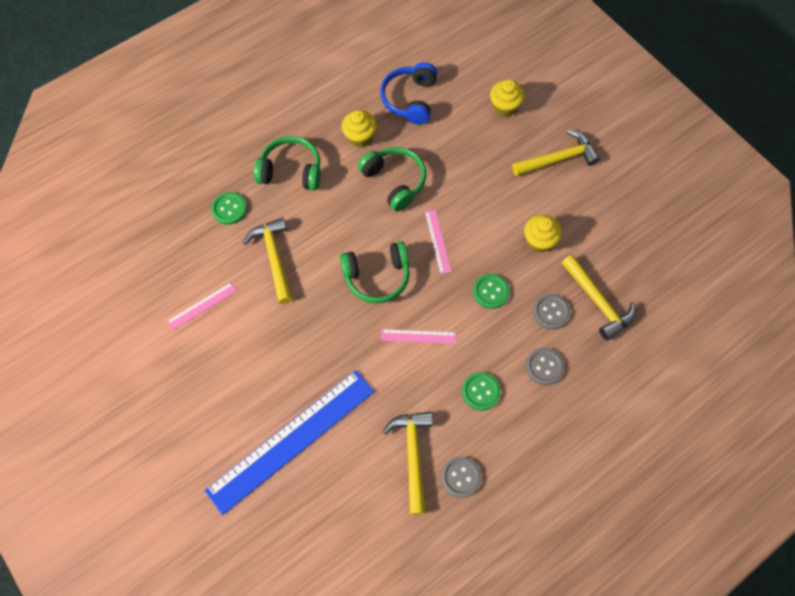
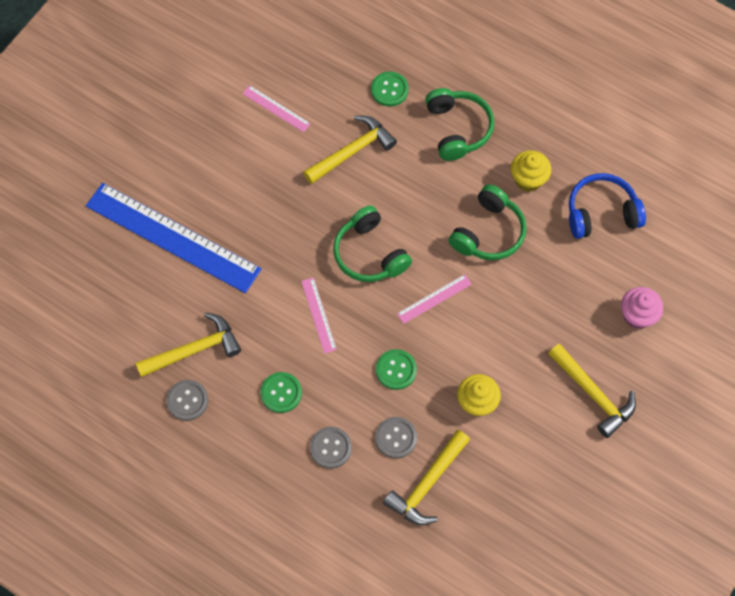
camera: 70 degrees right, 0 degrees up
(504, 107) = (637, 315): yellow cupcake -> pink cupcake

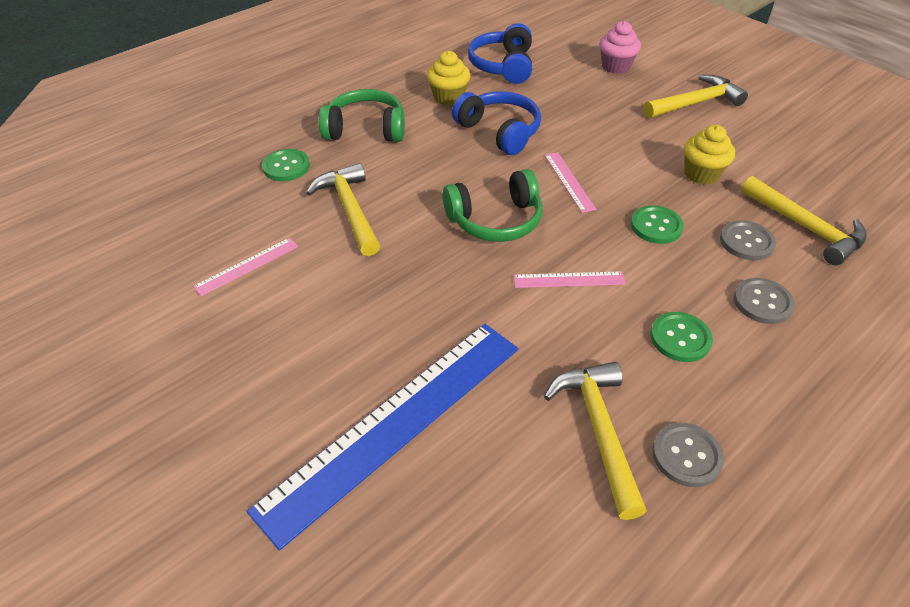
camera: 75 degrees left, 20 degrees down
(488, 232) = (499, 131): green headphones -> blue headphones

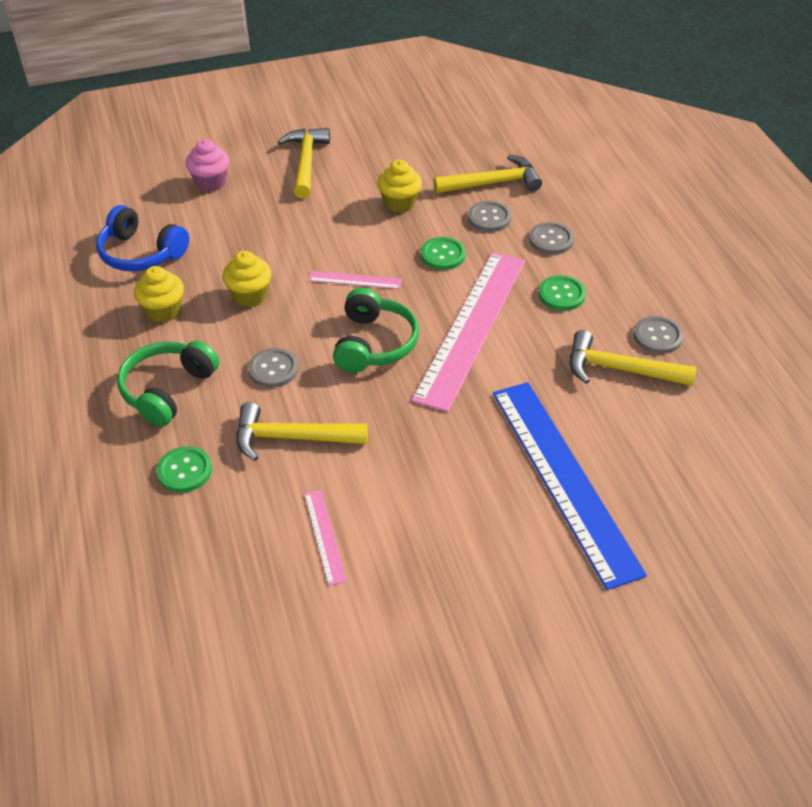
camera: 65 degrees left, 0 degrees up
(423, 173) = (273, 369): none -> grey button
(499, 131) = (250, 296): blue headphones -> yellow cupcake
(569, 280) = (472, 327): pink ruler -> pink ruler, size x2.39

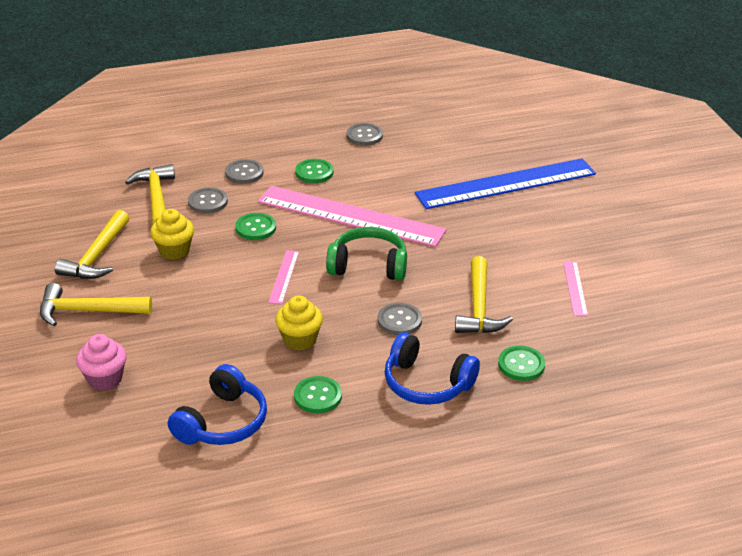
camera: 90 degrees left, 10 degrees down
(163, 311) = (317, 396): yellow cupcake -> green button
(167, 390) = (426, 383): green headphones -> blue headphones
(325, 536) = (575, 288): pink ruler -> pink ruler turned 75 degrees counterclockwise
(619, 369) = (399, 154): yellow hammer -> yellow hammer (97, 256)

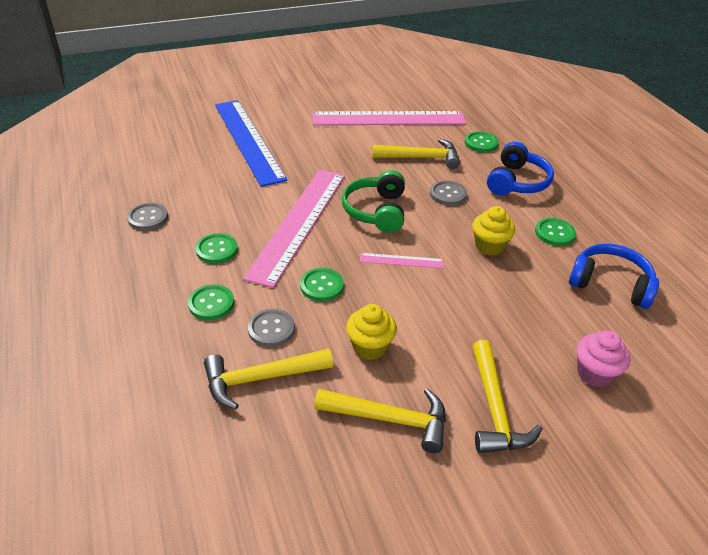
camera: 95 degrees left, 5 degrees up
(244, 173) = (211, 303): grey button -> green button
(575, 288) = (388, 119): pink ruler -> pink ruler, size x2.39

